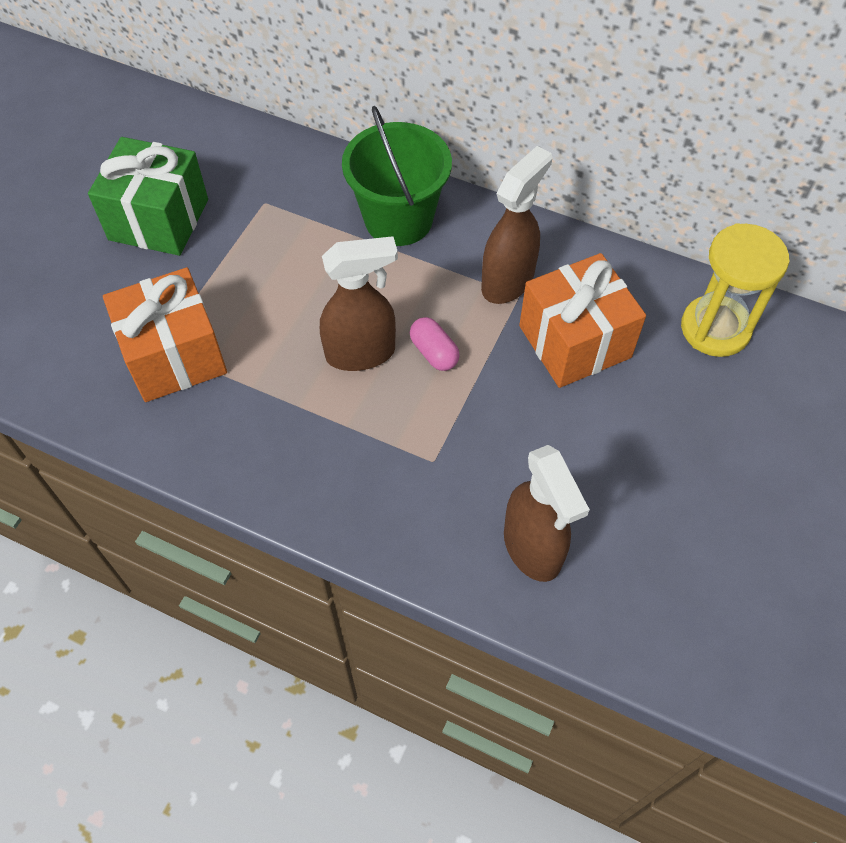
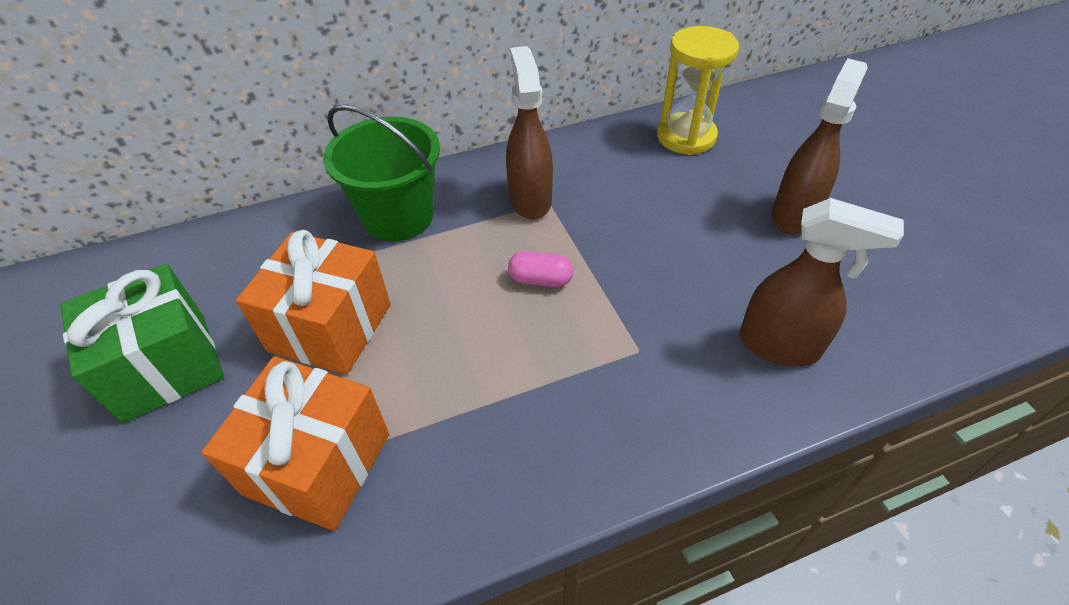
camera: 45 degrees left, 10 degrees down
(361, 353) = (487, 323): brown spray bottle -> brown spray bottle (794, 215)
(574, 341) = (621, 202): orange gift -> orange gift (330, 327)

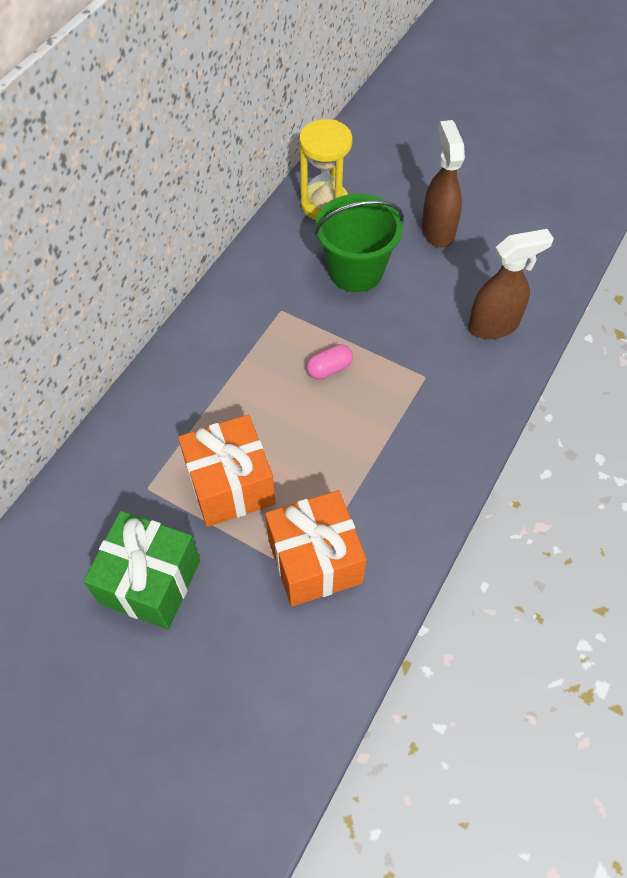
camera: 40 degrees left, 10 degrees up
(398, 217) = (189, 383): green bucket -> green bucket (356, 271)
(530, 199) = (266, 315): brown spray bottle -> none

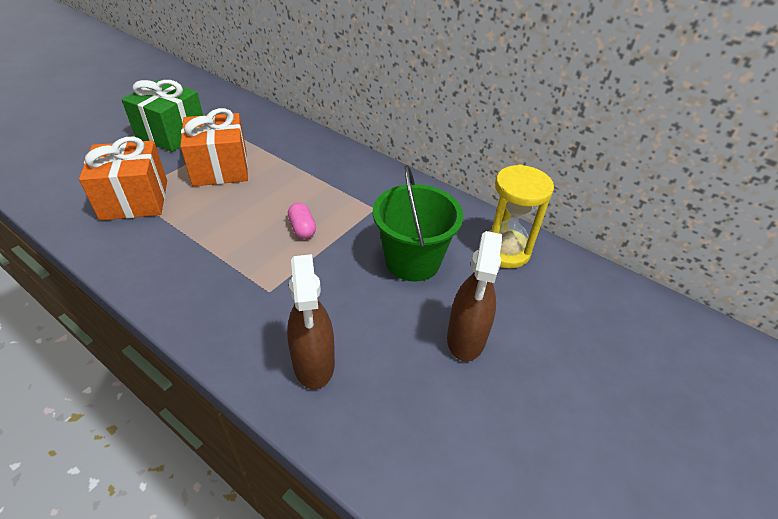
camera: 95 degrees right, 15 degrees down
(437, 230) = (466, 339): brown spray bottle -> brown spray bottle turned 105 degrees clockwise

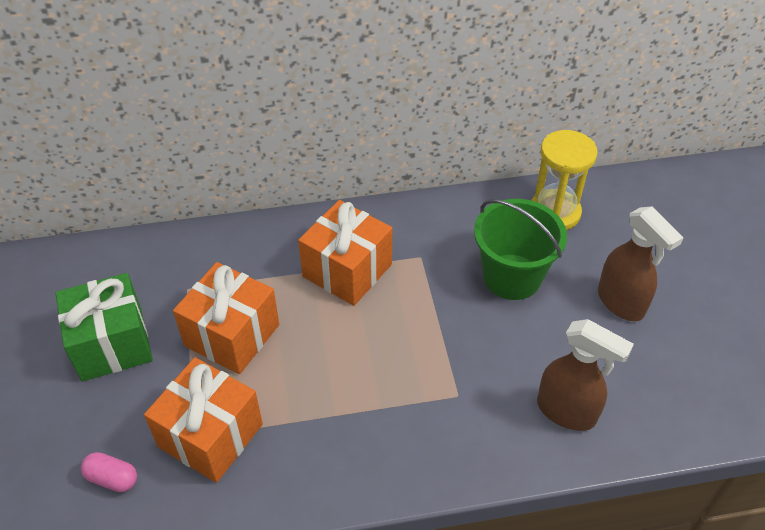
camera: 45 degrees left, 5 degrees up
(302, 228) = (397, 324): pink capsule -> pink capsule (112, 478)
(323, 184) = (347, 270): none -> orange gift

